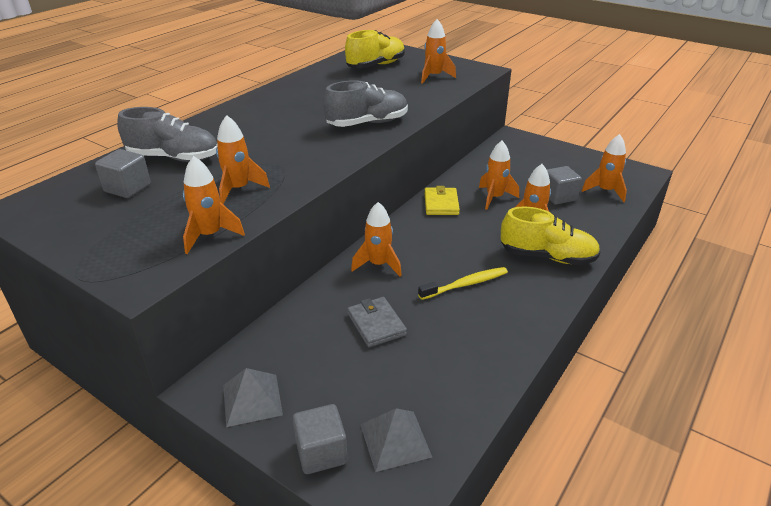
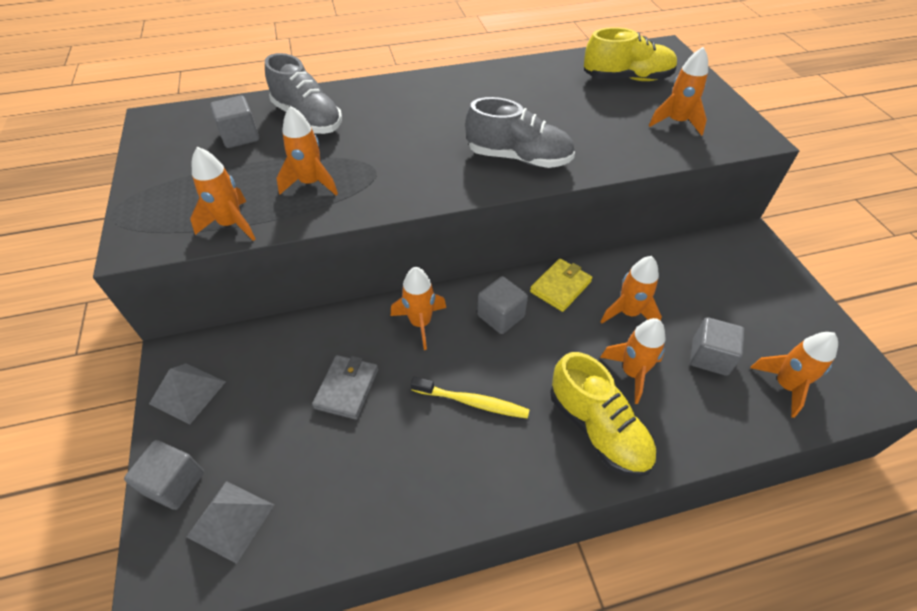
camera: 40 degrees right, 15 degrees up
(425, 235) = (500, 316): none -> grey cube

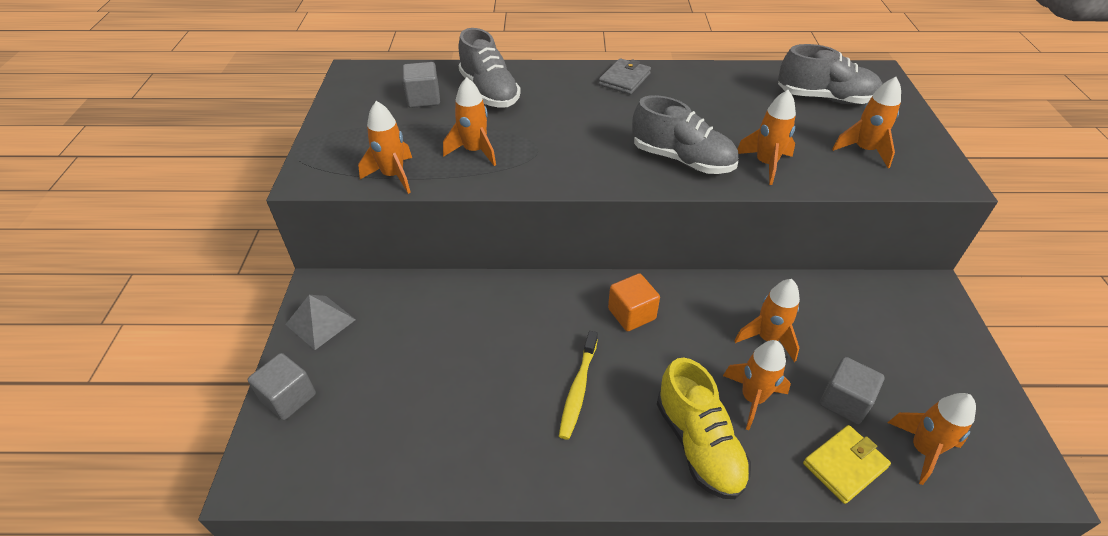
camera: 15 degrees right, 5 degrees down
(231, 520) = (327, 441): grey pyramid -> none
(347, 388) = (462, 350): grey wallet -> grey wallet (624, 79)
(420, 323) = (549, 304): orange rocket -> orange rocket (765, 164)
(472, 402) = (578, 389): yellow toothbrush -> yellow toothbrush turned 75 degrees clockwise
(500, 316) = (631, 314): grey cube -> orange cube
(560, 287) = (702, 298): yellow wallet -> yellow wallet (845, 465)
(627, 78) = (825, 98): yellow shoe -> grey shoe

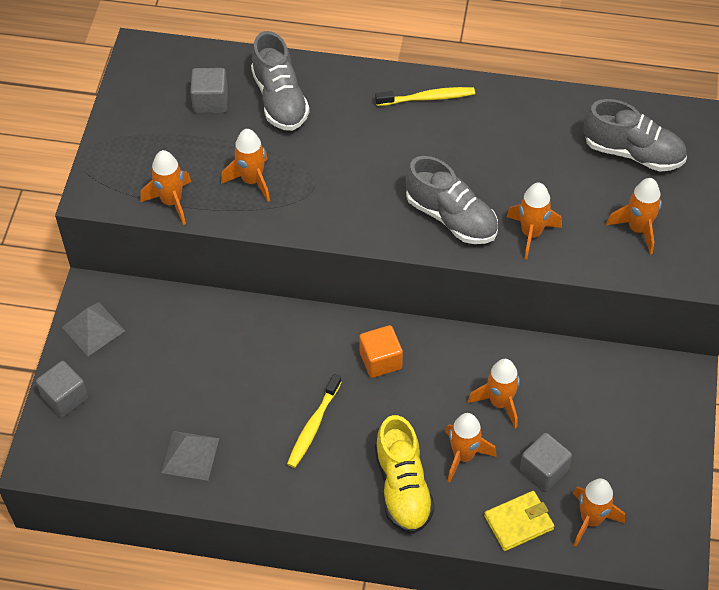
camera: 10 degrees right, 10 degrees up
(442, 443) = (190, 455): none -> grey pyramid
(624, 79) = (427, 98): grey wallet -> yellow toothbrush

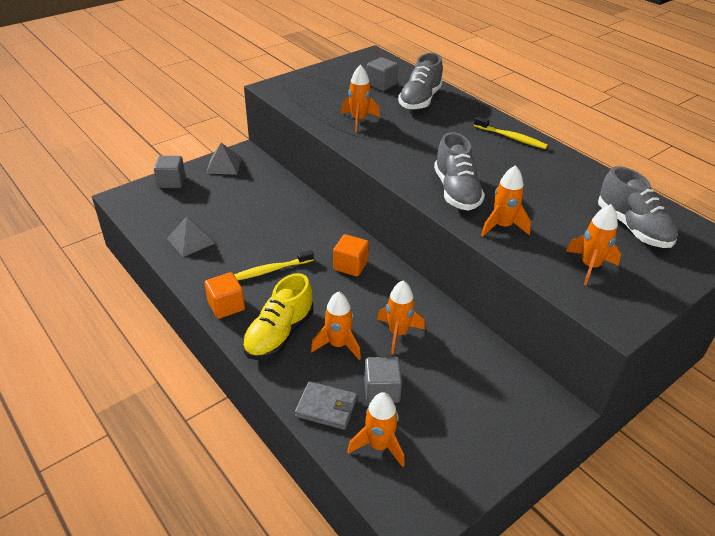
camera: 40 degrees right, 15 degrees down
(171, 202) = (305, 107): orange rocket -> none
(320, 498) = (226, 306): none -> orange cube
(518, 522) = (326, 408): yellow wallet -> grey wallet

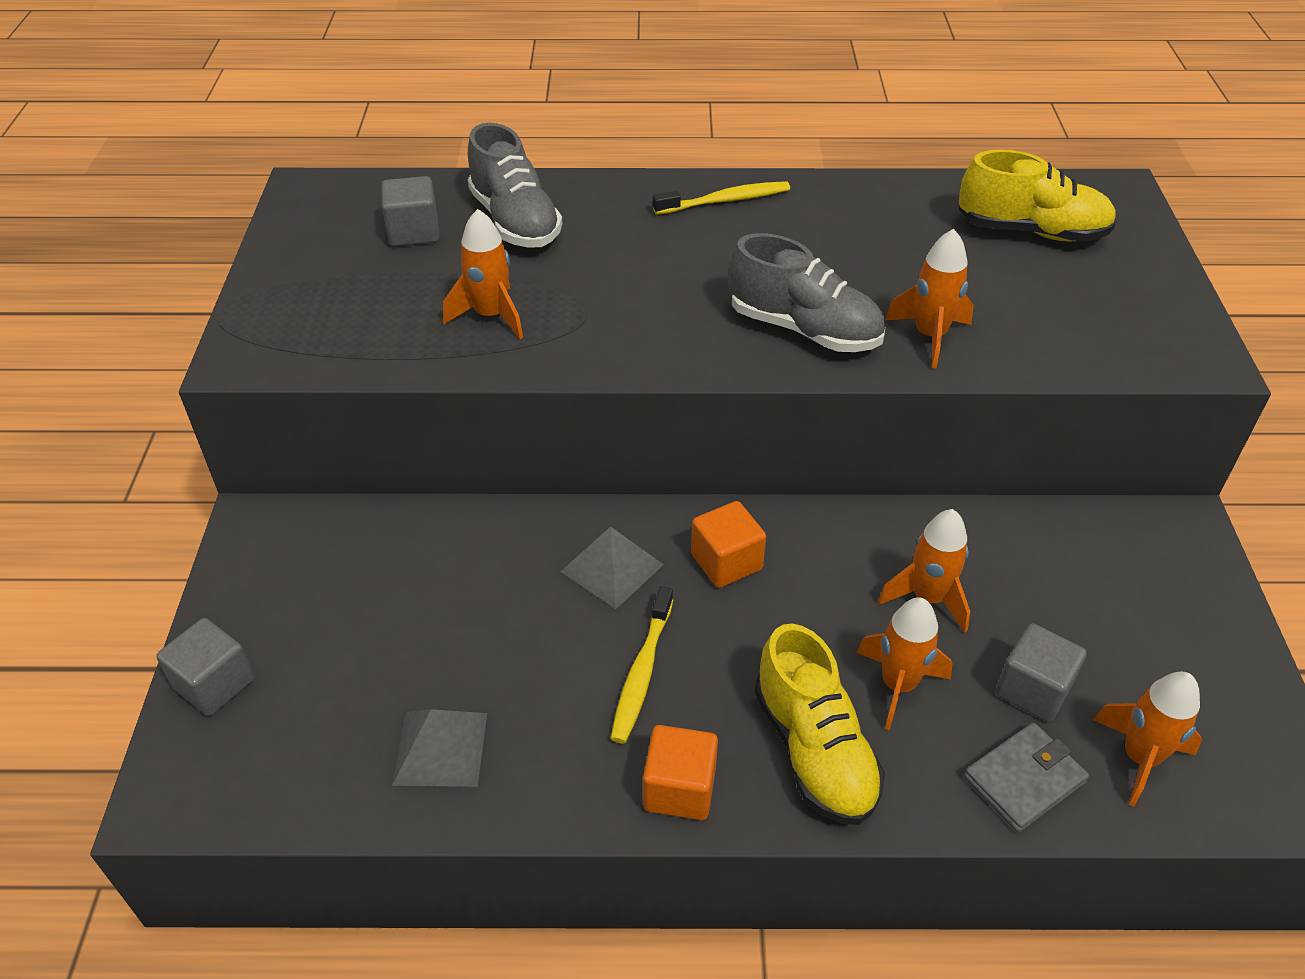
camera: 50 degrees left, 5 degrees up
(224, 165) = (259, 573): grey pyramid -> grey pyramid (612, 567)
(589, 266) = (1081, 315): orange rocket -> none
(632, 227) = (1031, 231): grey shoe -> yellow shoe

